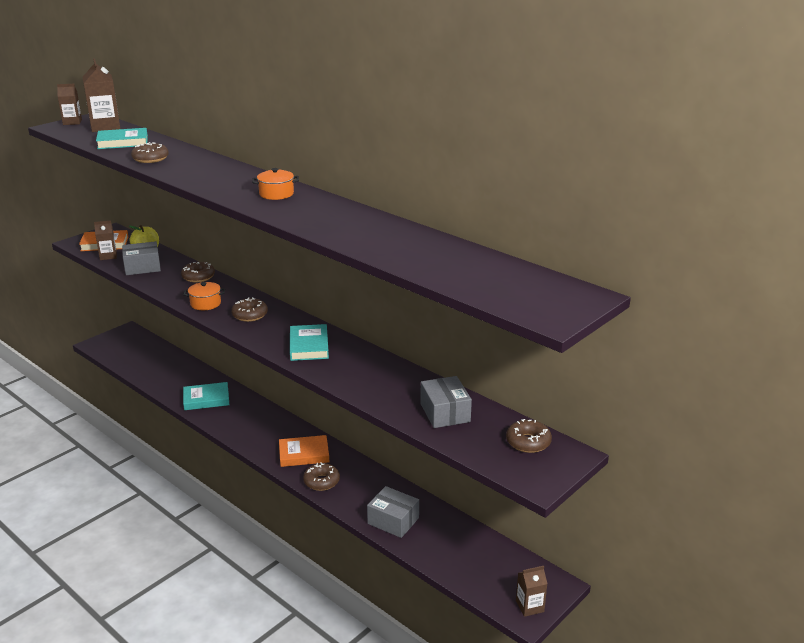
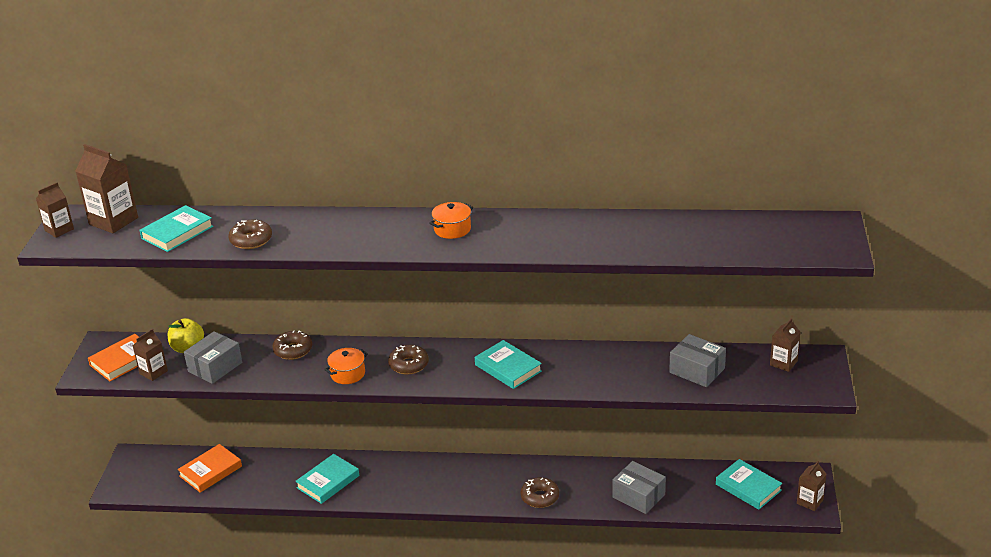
camera: 35 degrees left, 5 degrees up
(304, 454) = (492, 482): orange book -> orange book (210, 471)
(393, 521) = (638, 496): grey box -> grey box turned 45 degrees clockwise
(490, 564) = (748, 487): none -> turquoise book
(528, 442) = (783, 363): brown donut -> brown carton

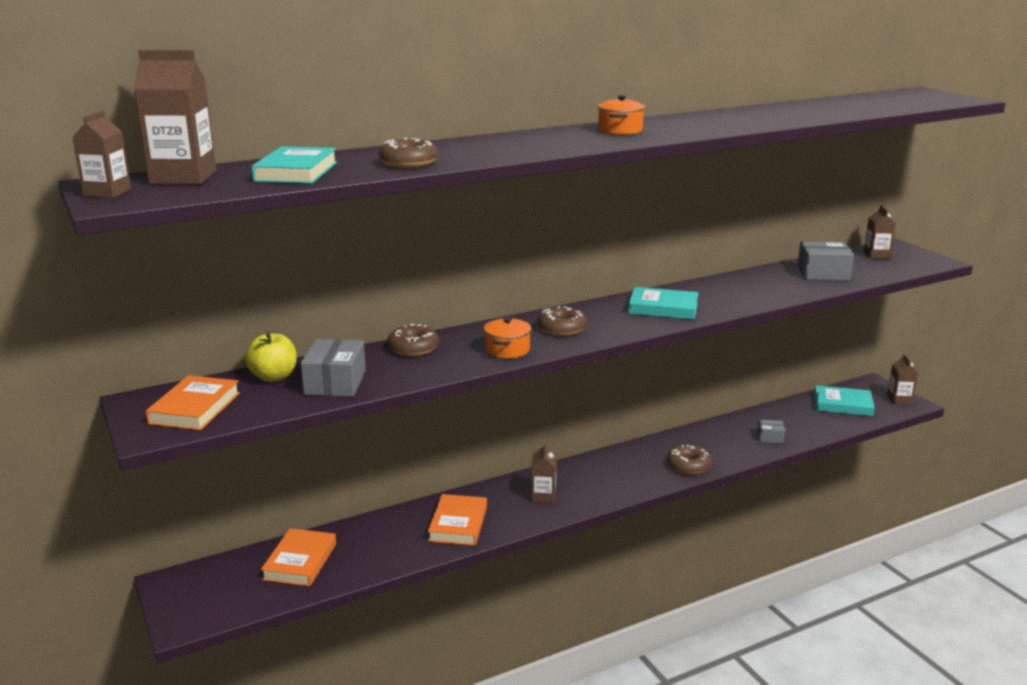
camera: 35 degrees left, 10 degrees down
(153, 372) = (255, 407): brown carton -> brown carton (543, 496)
(328, 482) = (458, 524): turquoise book -> orange book
(638, 496) = (770, 437): grey box -> grey box, size x0.55

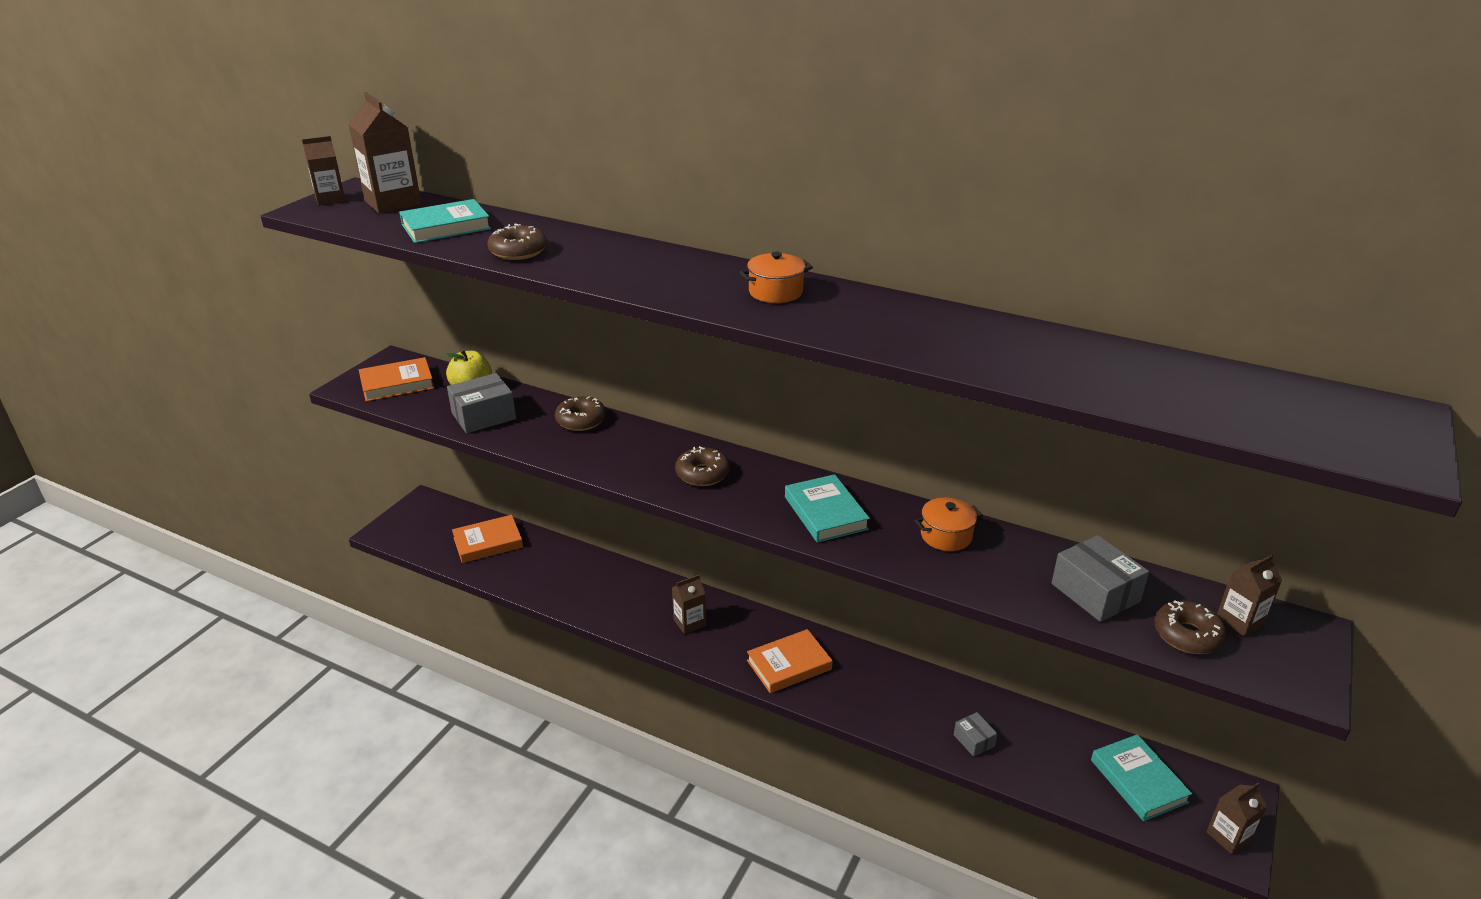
camera: 55 degrees right, 10 degrees up
(458, 524) = (602, 594): orange book -> orange book (789, 665)
(507, 350) = (623, 465): orange pot -> orange pot (946, 536)
(688, 466) = (841, 697): brown donut -> brown donut (1187, 635)

